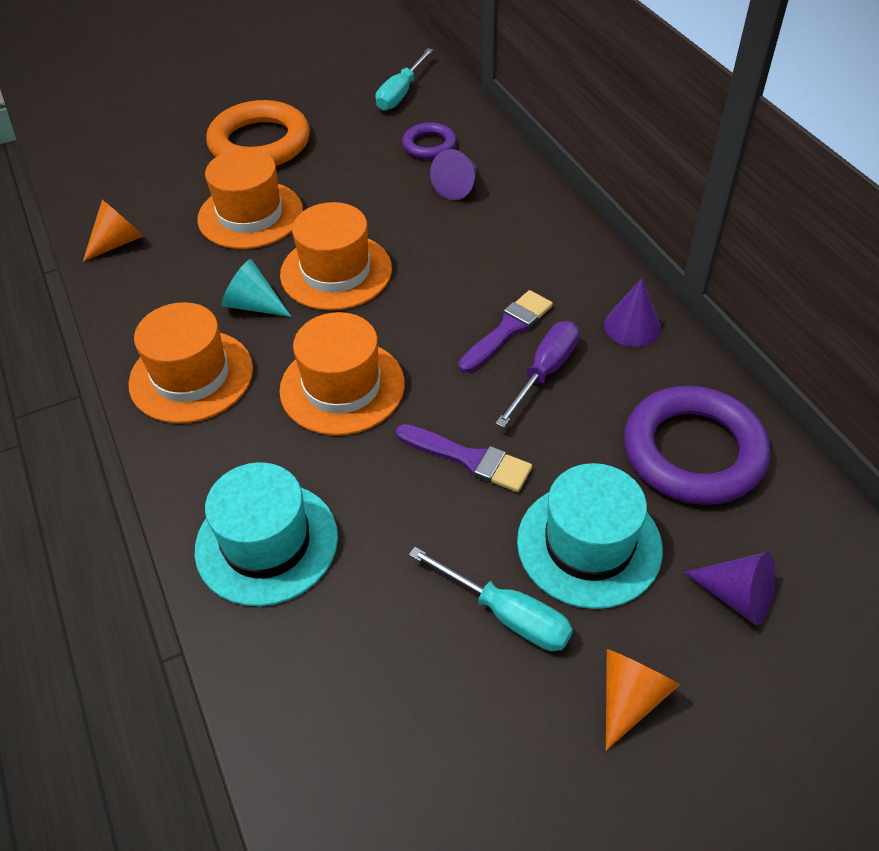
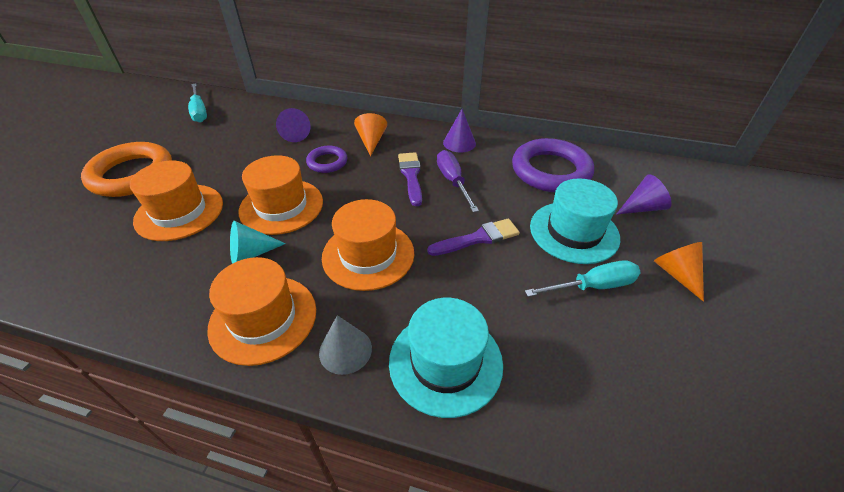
camera: 50 degrees left, 5 degrees down
(118, 242) = (85, 285): orange cone -> orange cone (371, 141)
(211, 458) = (345, 350): none -> grey cone
(429, 145) = (251, 125): purple ring -> purple ring (327, 162)

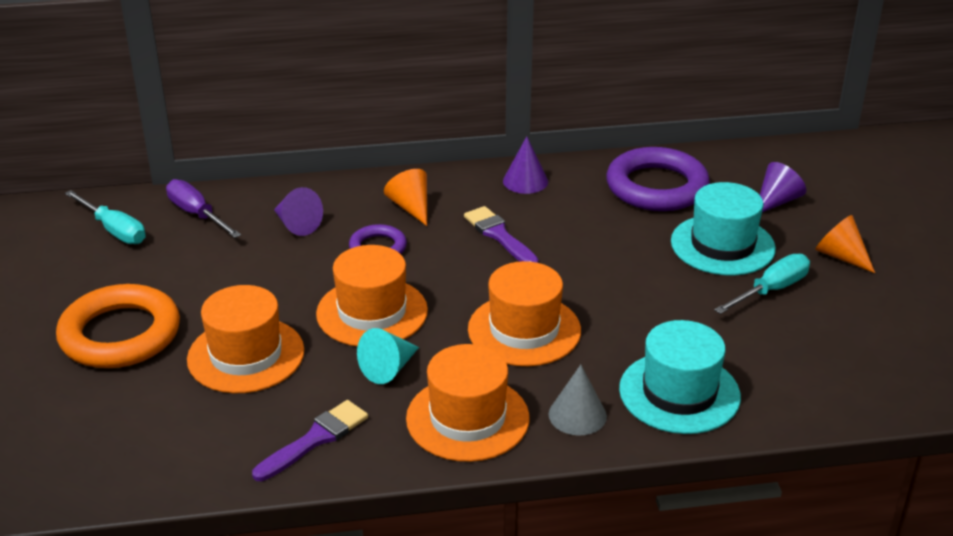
camera: 25 degrees left, 10 degrees down
(453, 181) = (554, 229): purple screwdriver -> purple screwdriver (197, 214)
(478, 238) = (629, 280): purple brush -> purple brush (315, 439)

